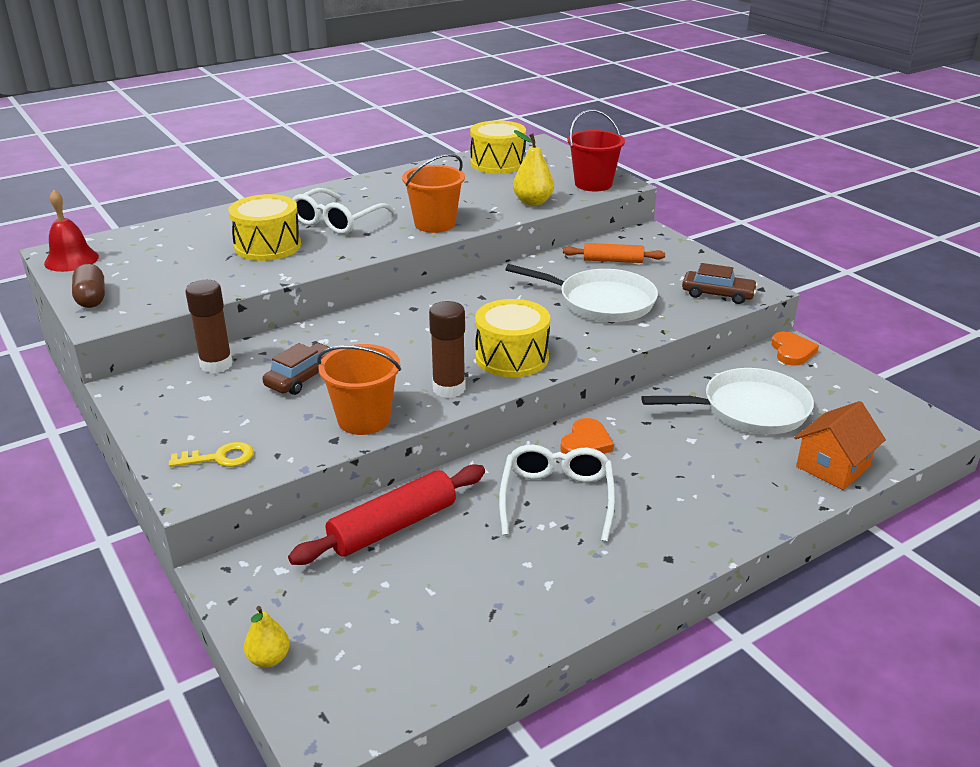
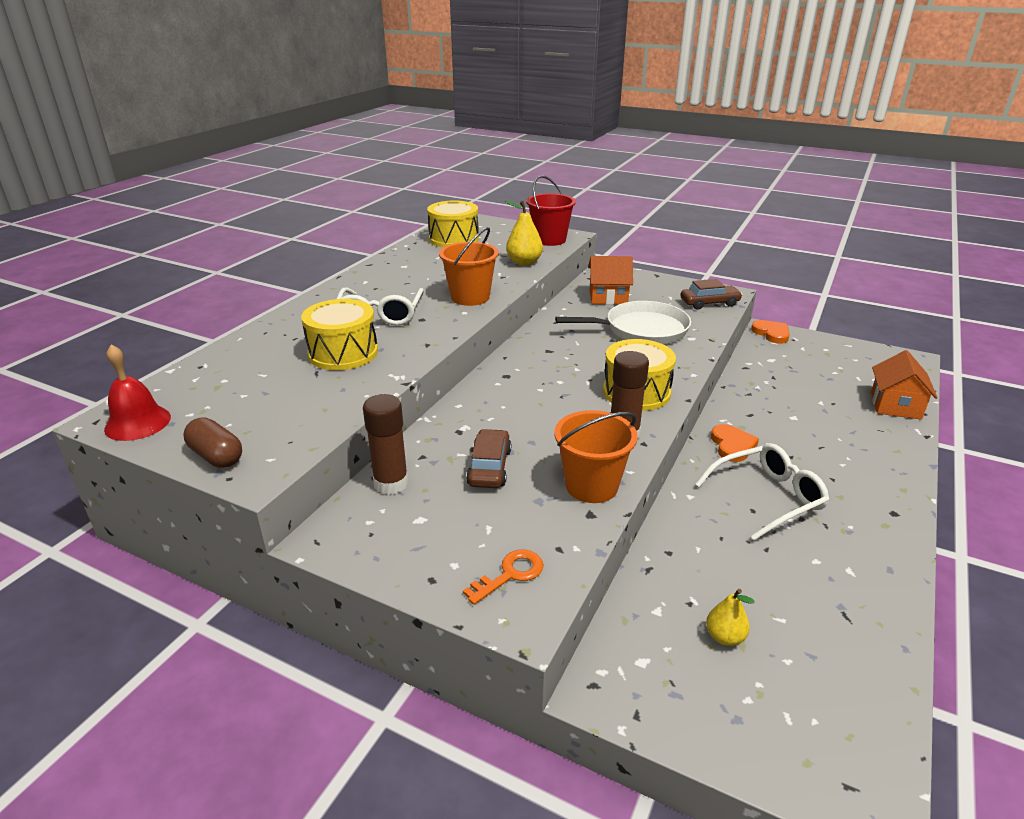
camera: 30 degrees left, 0 degrees up
(219, 458) = (510, 574): yellow key -> orange key
(269, 658) = (739, 756): yellow pear -> yellow pear (724, 637)
(393, 526) = (683, 575): red rolling pin -> none
(557, 498) = (768, 497): white glasses -> white glasses turned 90 degrees clockwise
(613, 261) = (608, 297): orange rolling pin -> orange house
(749, 409) = (799, 382): white pan -> none

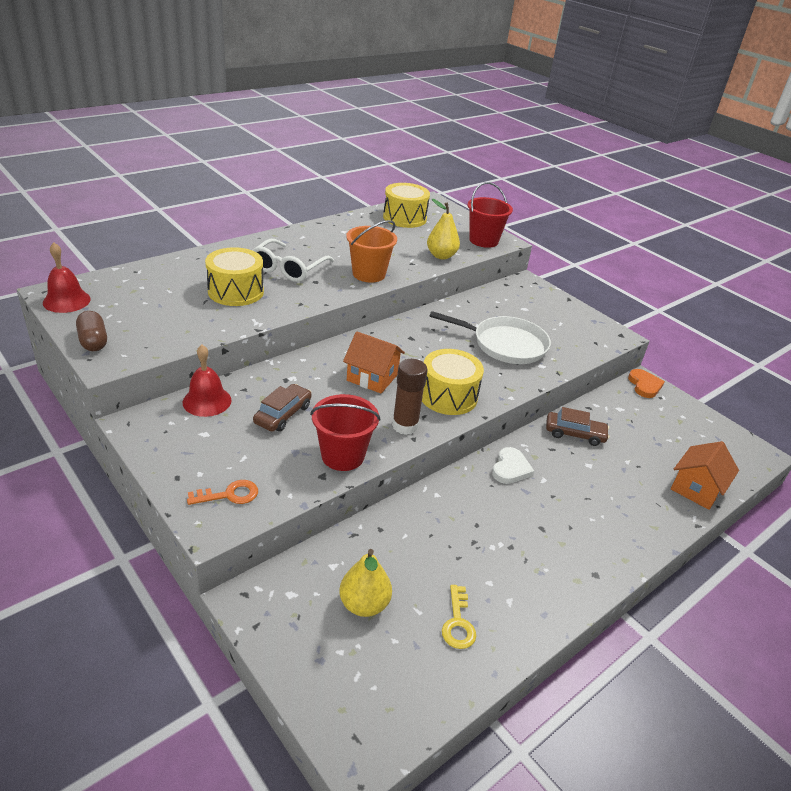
camera: 20 degrees right, 5 degrees up
(391, 483) = (207, 401): brown glue stick -> red bell
(591, 486) = (342, 456): orange bucket -> red bucket
(608, 297) = (505, 306): orange house -> orange house (372, 377)
(709, 303) = (590, 339): brown car -> brown car (574, 434)
(724, 637) = (364, 604): yellow pear -> yellow pear, size x1.55
(732, 445) = (510, 468): orange heart -> white heart
(768, 497) = (499, 520): white glasses -> none
(827, 613) = (458, 622): none -> yellow key

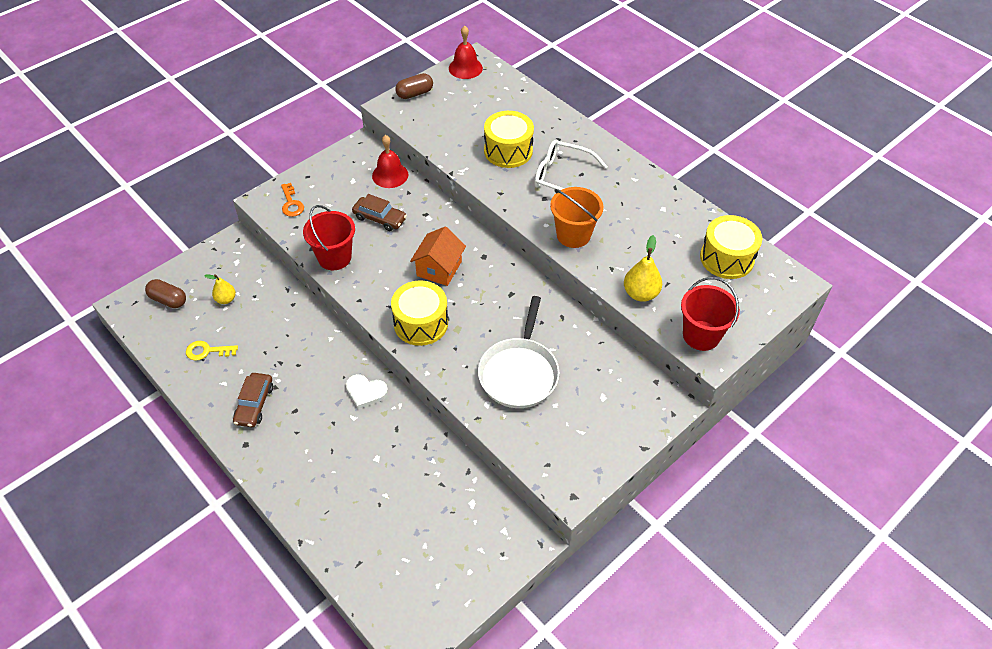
camera: 90 degrees right, 15 degrees up
(357, 684) = (168, 300): none -> brown capsule
(364, 604) = (226, 299): yellow pear -> yellow pear, size x0.65
(405, 426) = (374, 294): brown glue stick -> none
(574, 434) = (421, 451): brown car -> brown car (254, 404)
(644, 385) = (522, 540): orange heart -> none
(696, 489) = (349, 554): orange house -> none

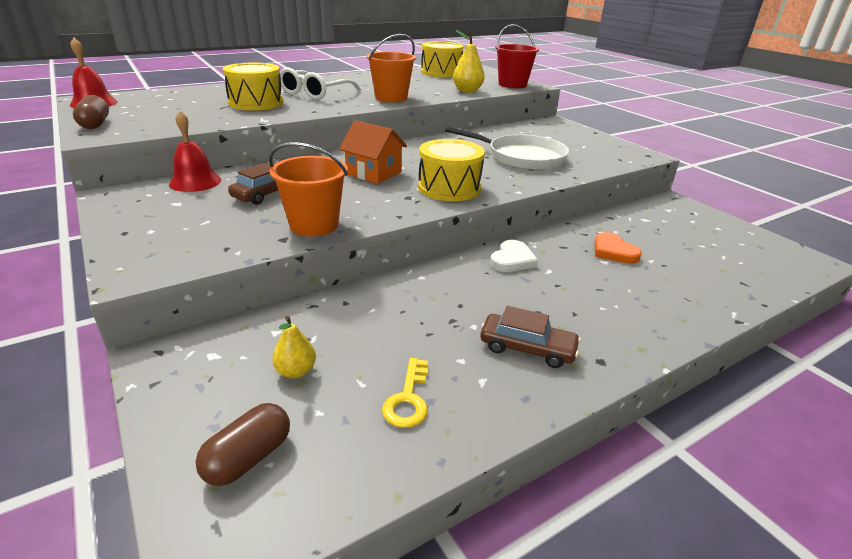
camera: 80 degrees left, 20 degrees down
(291, 203) = (170, 248): orange key -> none
(334, 257) = (314, 225): red bucket -> orange bucket
(395, 467) = (613, 251): none -> orange heart

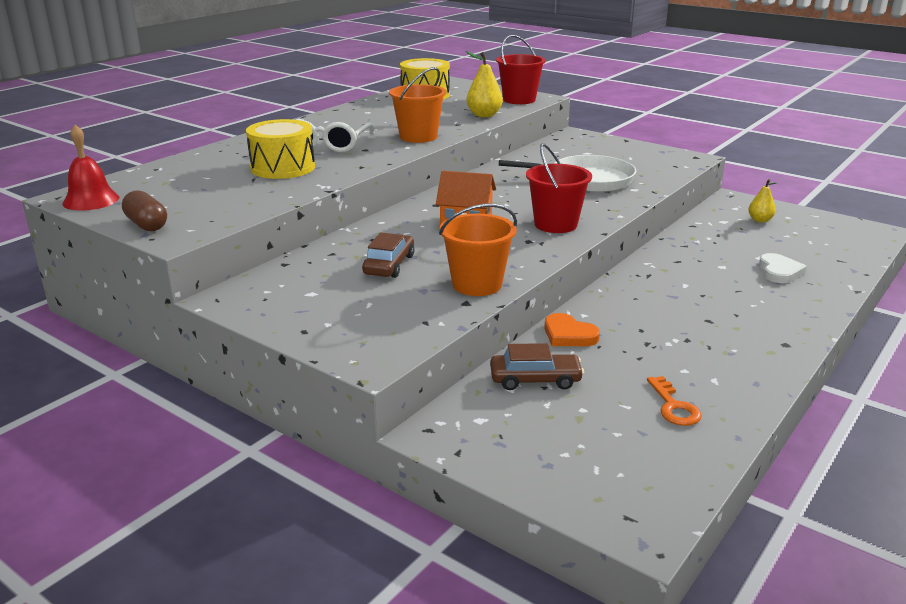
camera: 20 degrees left, 5 degrees down
(195, 182) = (296, 268): red bell -> none
(248, 458) = (601, 475): brown capsule -> none
(296, 371) = (565, 412): yellow pear -> yellow pear (760, 220)
(408, 399) = (673, 406): yellow key -> orange key
(449, 188) = (555, 224): yellow drum -> red bucket
(512, 260) = (646, 282): white heart -> white heart (779, 271)
(527, 348) = (725, 349): brown car -> brown car (535, 379)
(613, 251) = (722, 256): orange heart -> orange heart (568, 335)

